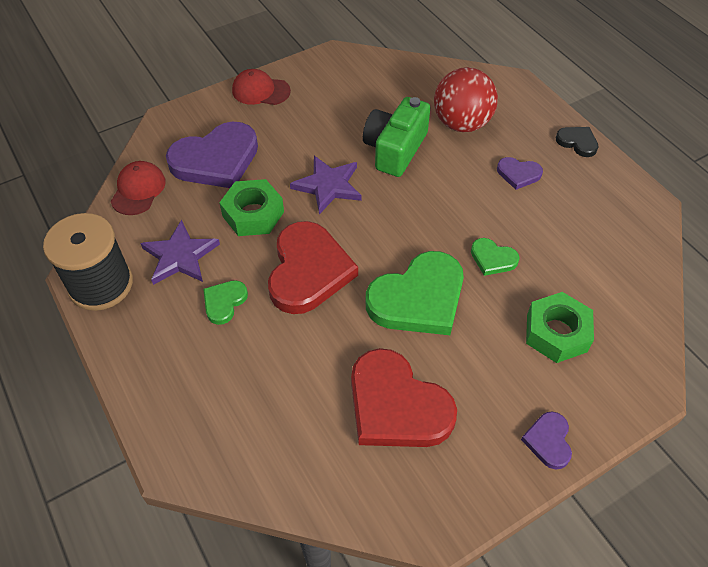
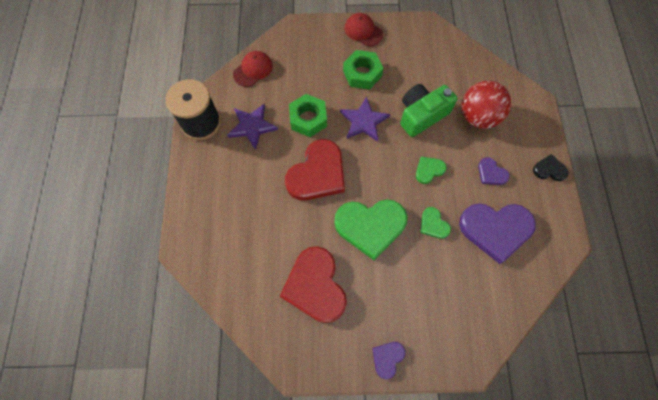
camera: 30 degrees right, 15 degrees up
(216, 160) = (308, 70): purple heart -> purple heart (495, 230)
(224, 302) = (259, 169): green heart -> green heart (429, 170)
(556, 333) = (439, 295): green nut -> green nut (362, 73)
(577, 142) = (549, 170): black heart -> black heart turned 60 degrees counterclockwise

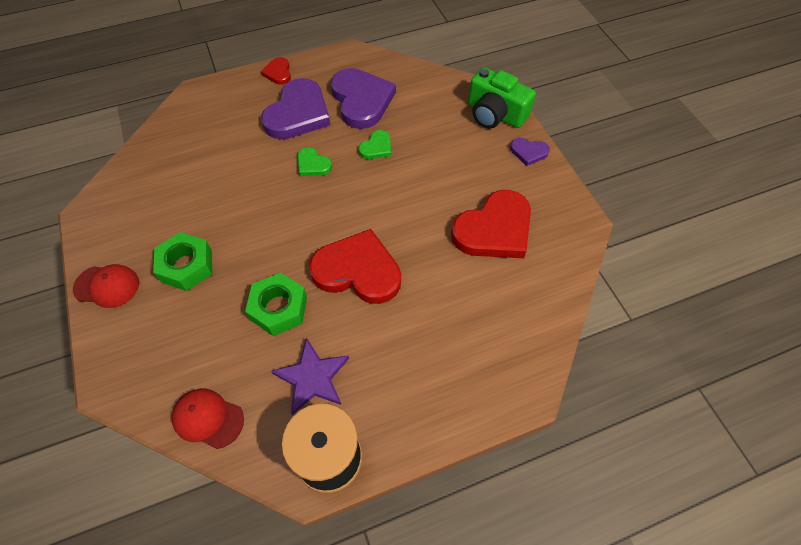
camera: 110 degrees left, 10 degrees down
(363, 31) = (107, 286): red cap -> red cap turned 105 degrees counterclockwise
(364, 121) = (264, 243): purple star -> none
(370, 226) = (403, 199): green heart -> none
(422, 115) = (239, 187): green camera -> green camera (495, 114)
(478, 117) = (228, 136): red ball -> none
(491, 173) = (298, 114): purple heart -> purple heart, size x2.10
(549, 170) = (278, 73): black heart -> red heart

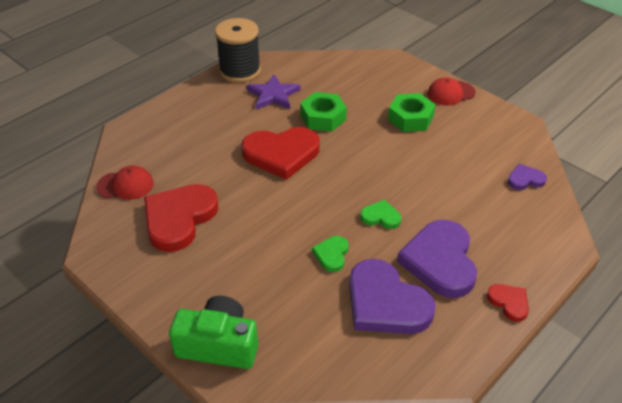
camera: 155 degrees right, 15 degrees down
(208, 418) = (322, 64): red cap -> red cap (125, 185)
(528, 152) = (164, 308): purple heart -> purple heart (525, 179)

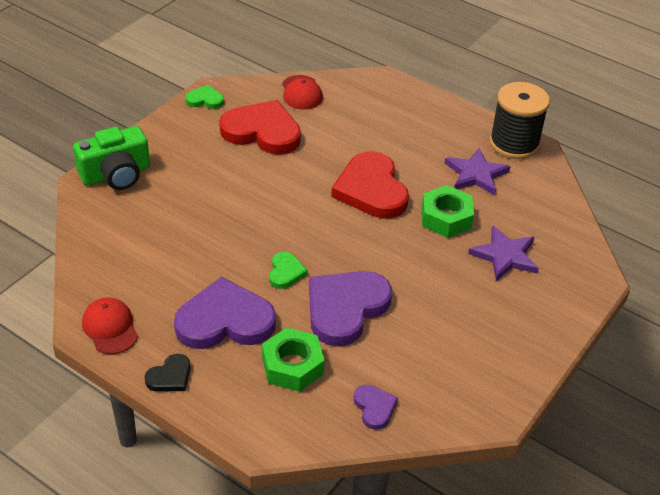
camera: 80 degrees right, 0 degrees up
(218, 345) = (116, 174): green camera -> green camera turned 60 degrees clockwise
(331, 255) = (226, 237): green heart -> green heart (205, 100)
(368, 95) = (505, 256): none -> purple star
(385, 303) = (166, 278): purple heart -> purple heart (345, 308)
(410, 118) = (469, 296): green nut -> green nut (292, 366)
(450, 93) = (538, 338): red cap -> red cap (110, 328)
(509, 302) = (170, 376): red heart -> black heart

